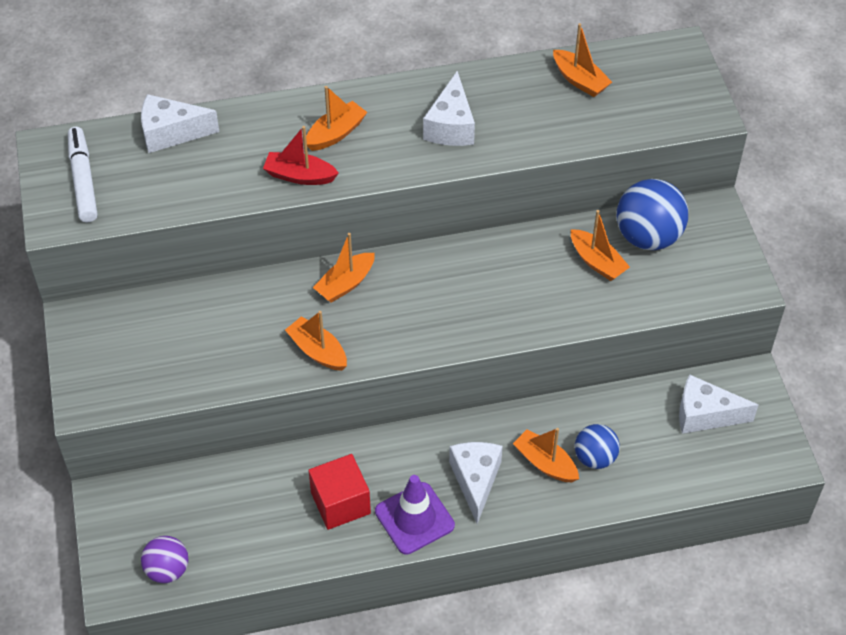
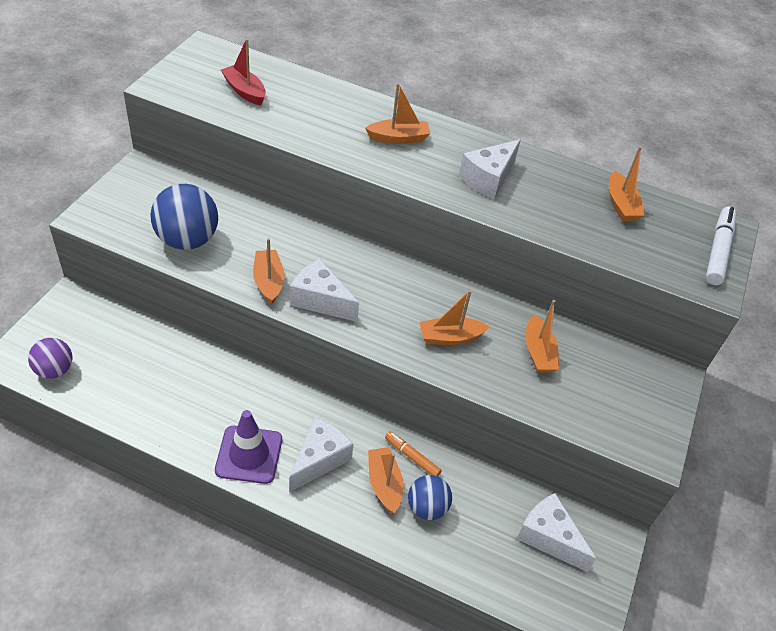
camera: 30 degrees right, 5 degrees down
(83, 180) = (204, 74): white marker -> white marker (718, 251)
(171, 133) = (289, 80): white cheese -> white cheese (320, 300)
(299, 176) = (345, 148): red boat -> red boat (244, 91)
(340, 503) = (209, 407): red cube -> none
(345, 284) = (333, 252): orange boat -> orange boat (450, 337)
(547, 425) = (412, 457): none -> orange marker
(648, 237) = (597, 360): blue ball -> blue ball (187, 240)

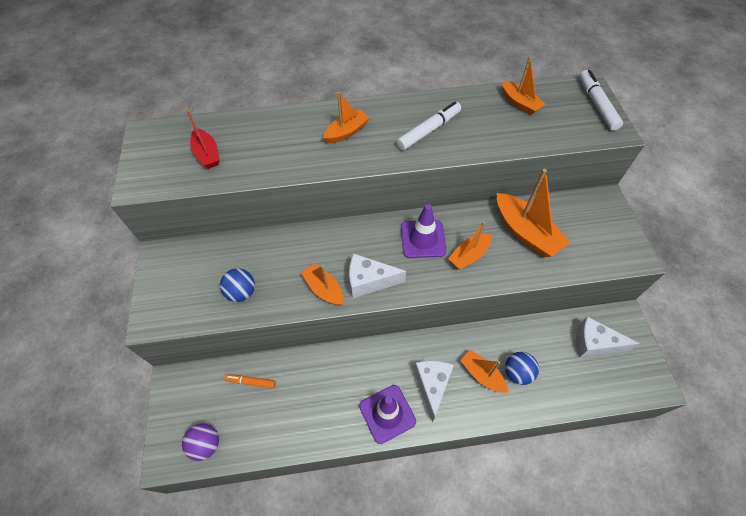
camera: 25 degrees left, 10 degrees up
(187, 240) = (241, 292): blue ball -> blue ball, size x0.61
(244, 91) = (207, 154): red boat -> red boat turned 135 degrees counterclockwise
(412, 457) = (483, 344): orange marker -> orange marker (251, 382)
(413, 295) = (423, 239): none -> purple traffic cone
(488, 179) = (428, 130): white cheese -> white marker
(538, 352) = (525, 232): orange boat -> orange boat, size x1.65

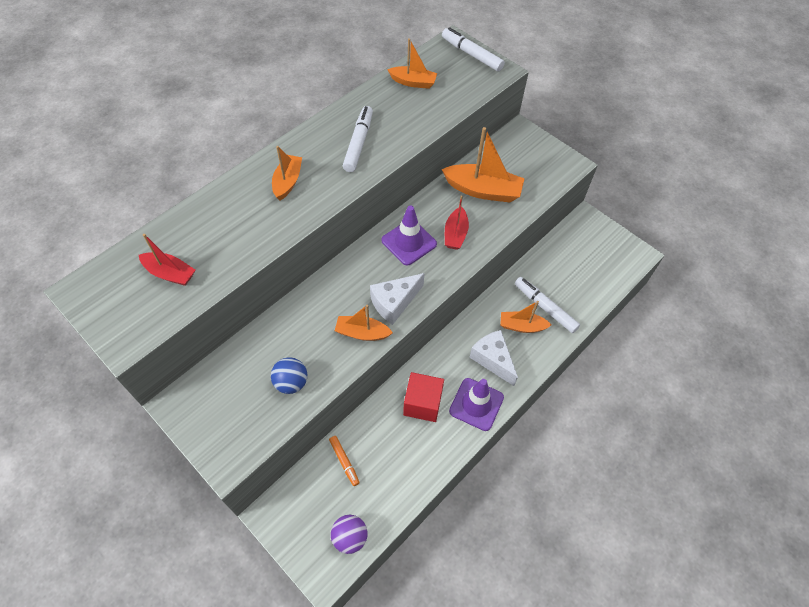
camera: 40 degrees left, 0 degrees up
(251, 382) = (344, 461): orange marker -> orange marker turned 90 degrees counterclockwise
(345, 380) = (422, 403): none -> red cube
(469, 255) = (455, 234): orange boat -> red boat
(517, 372) = (545, 307): blue ball -> white marker
(594, 344) = (580, 251): white cheese -> none

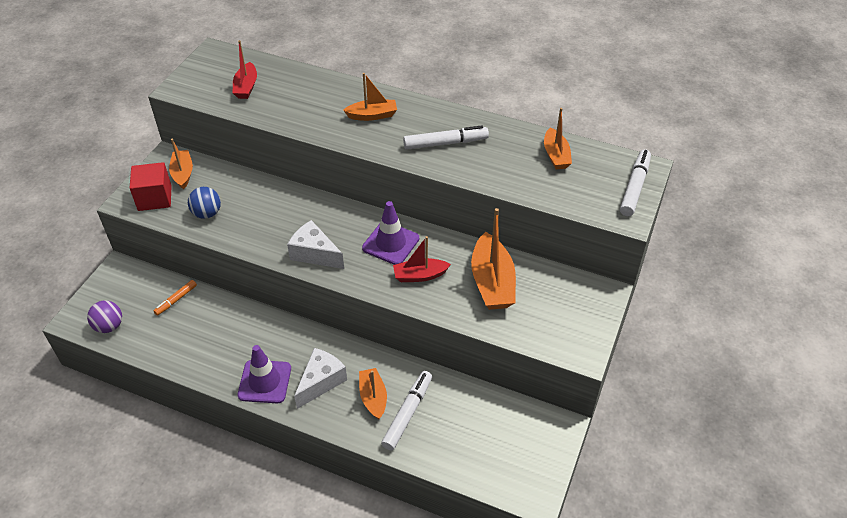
camera: 70 degrees right, 10 degrees down
(362, 333) = (273, 242): orange boat -> orange boat (183, 173)
(422, 403) = (251, 338): red cube -> red cube (154, 198)

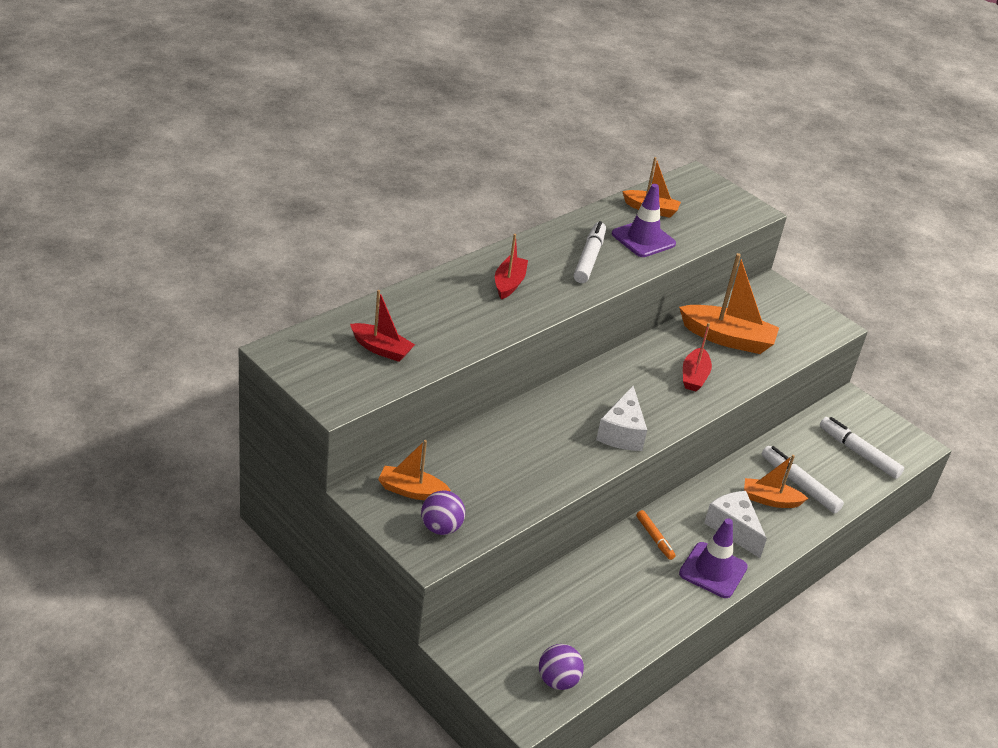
camera: 70 degrees left, 10 degrees down
(154, 198) = (441, 528): red cube -> purple ball
(176, 300) = (549, 607): orange marker -> orange marker (654, 538)
(207, 213) = (502, 492): blue ball -> none
(314, 254) = (622, 433): white cheese -> white cheese turned 45 degrees counterclockwise
(372, 115) = (509, 283): orange boat -> red boat
(390, 243) = (638, 377): purple traffic cone -> purple traffic cone (643, 239)
(634, 187) = (719, 191): white marker -> white marker (858, 453)

